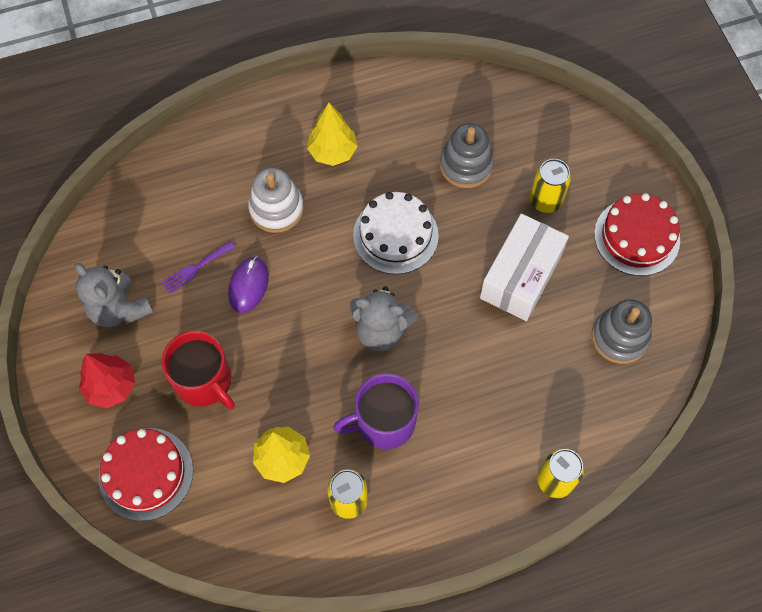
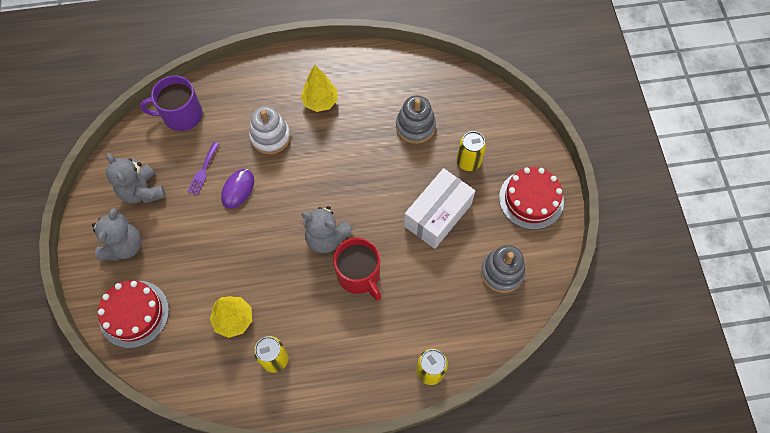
camera: 10 degrees right, 0 degrees up
(111, 386) = (124, 246): red tree -> grey teddy bear
(196, 268) = (203, 171): purple fork -> purple fork turned 45 degrees counterclockwise
(204, 381) = (191, 253): red mug -> red mug (359, 275)
(384, 422) = (313, 305): purple mug -> purple mug (181, 115)
(395, 235) = (352, 170): white cake -> none

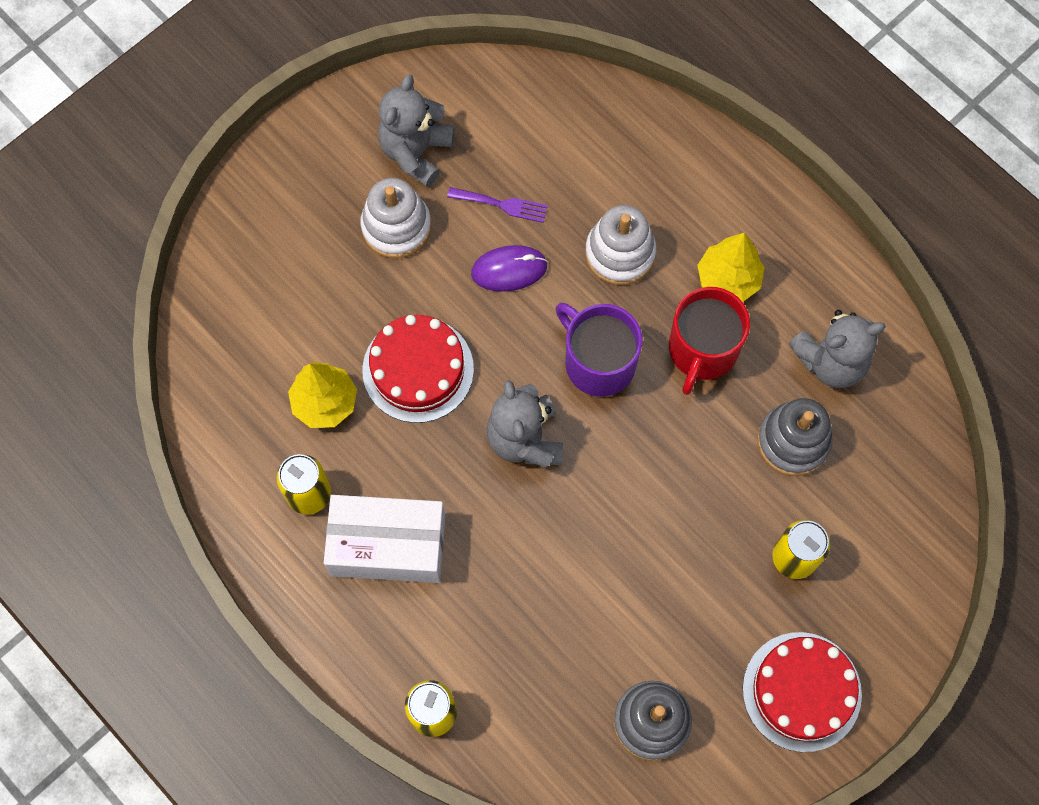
camera: 55 degrees right, 5 degrees up
(124, 246) = (325, 190): grey teddy bear -> grey teddy bear (830, 361)
(134, 314) = (247, 273): red cake -> red cake (418, 369)
(172, 225) = (396, 226): none -> white stacking toy
(181, 115) = (562, 113): purple mug -> purple mug (598, 362)
(203, 171) = (502, 204): purple fork -> purple fork turned 150 degrees counterclockwise
(359, 275) = (502, 522): red mug -> red mug (702, 350)
(438, 215) = (673, 570): white box -> white box (388, 546)

